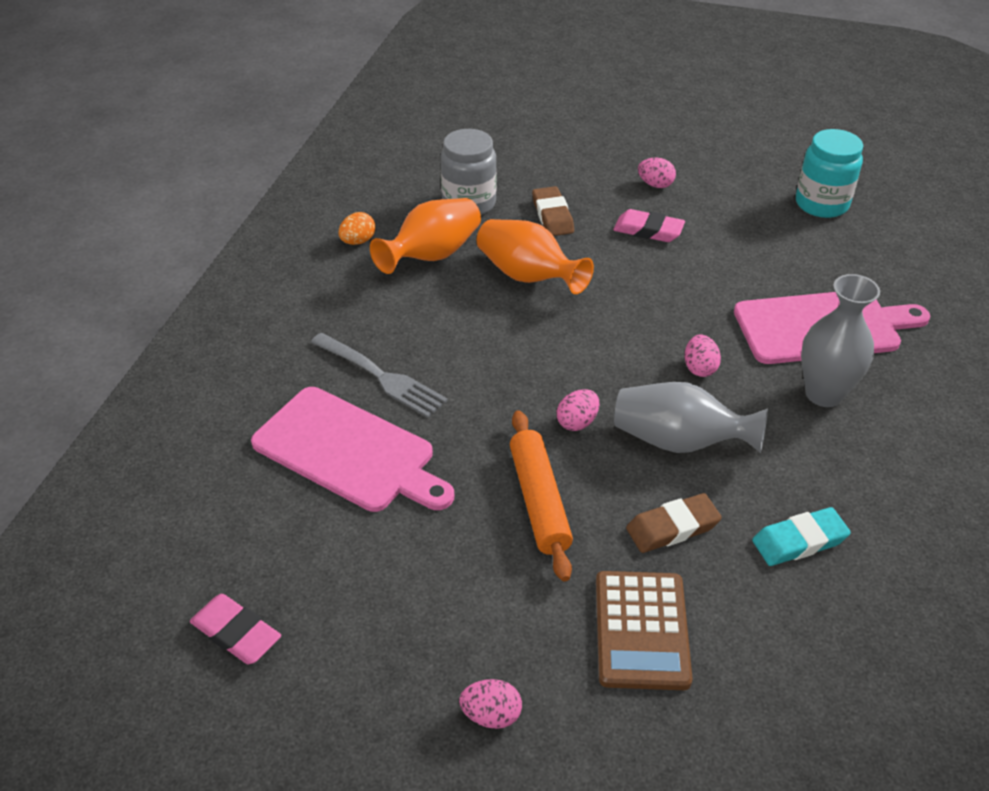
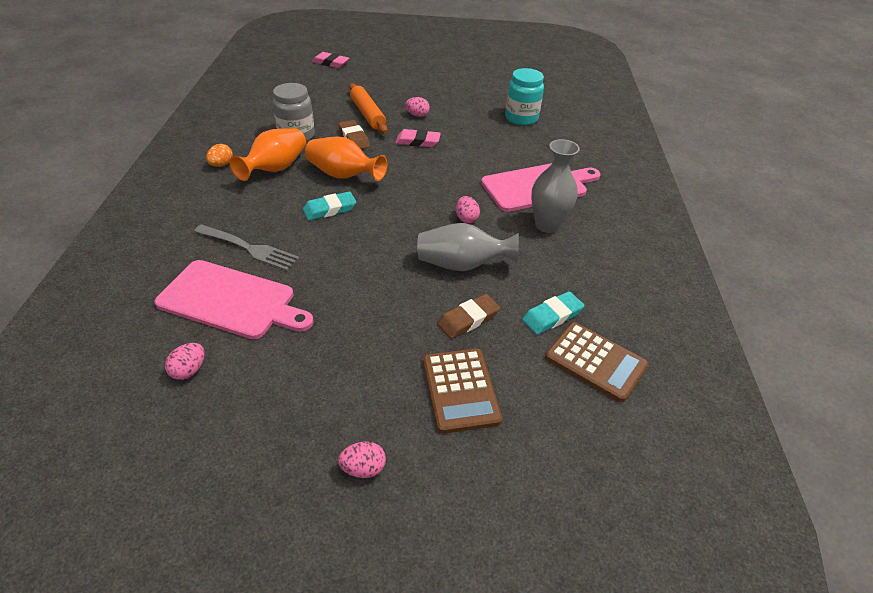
camera: 15 degrees left, 0 degrees up
(236, 633) = (155, 443): pink eraser -> pink eraser (331, 63)
(500, 329) = (330, 209): none -> turquoise eraser
(539, 501) = (374, 315): orange rolling pin -> orange rolling pin (367, 114)
(577, 422) = (392, 261): pink egg -> pink egg (189, 370)
(849, 621) = (595, 362): none -> brown calculator

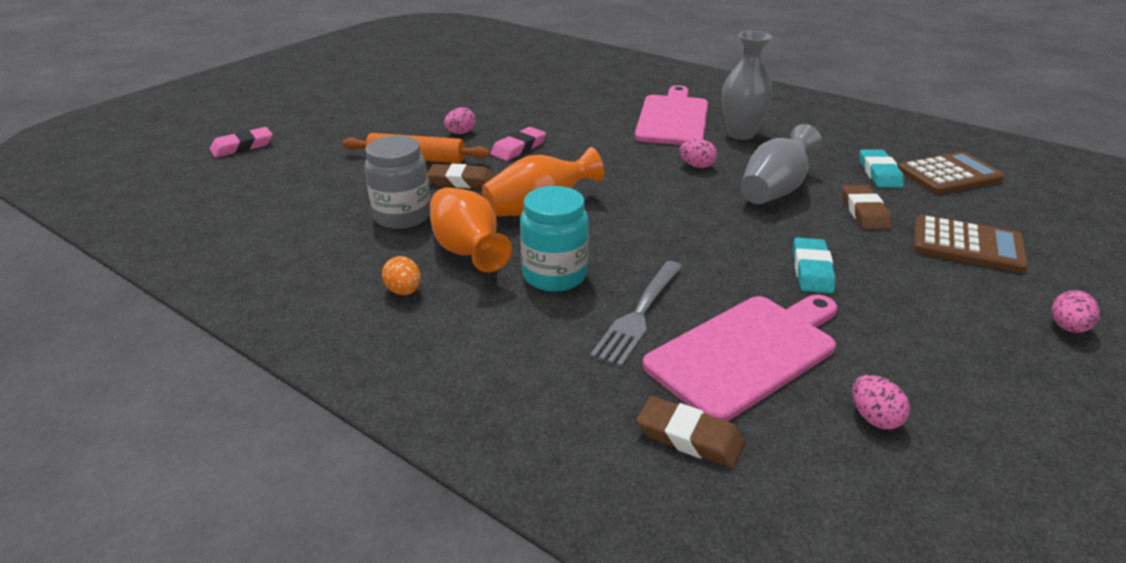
camera: 55 degrees left, 10 degrees down
(139, 298) = (689, 437): none -> brown eraser
(248, 248) = (639, 314): grey fork -> grey fork turned 150 degrees clockwise
(330, 209) = (605, 236): turquoise eraser -> turquoise eraser (812, 270)
(521, 118) = (540, 88): turquoise jar -> turquoise jar (554, 275)

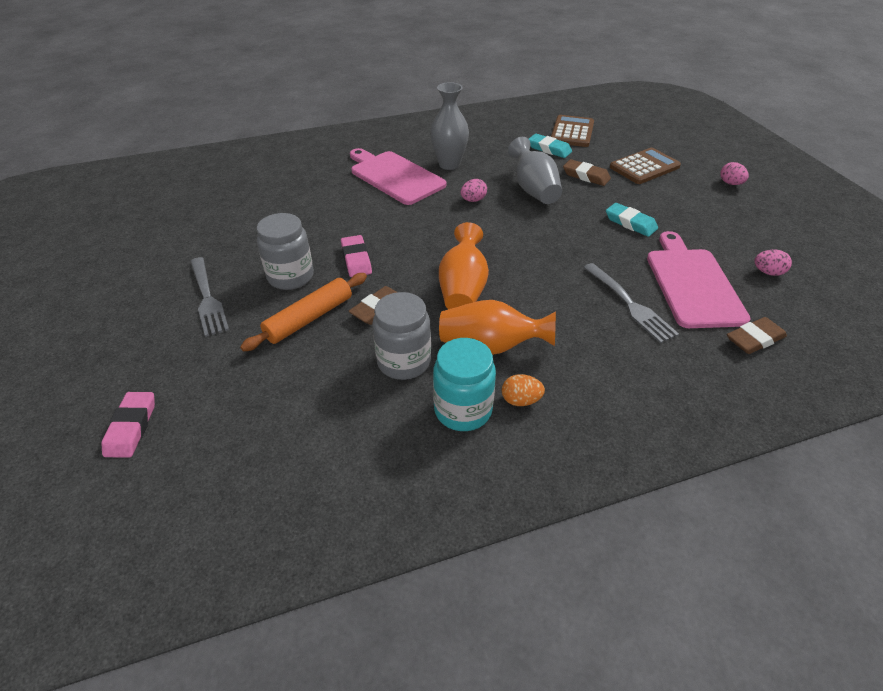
camera: 55 degrees left, 10 degrees up
(399, 116) = (207, 298): none -> grey fork
(460, 133) = (290, 277): pink egg -> grey jar
(554, 275) = (558, 319): turquoise jar -> turquoise jar (463, 410)

